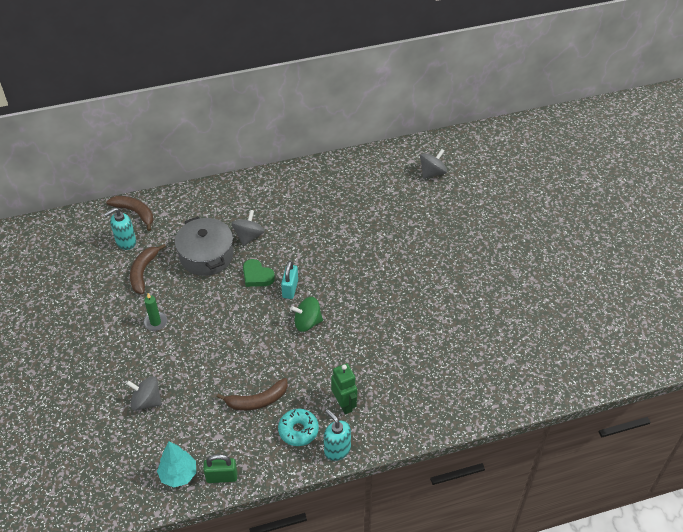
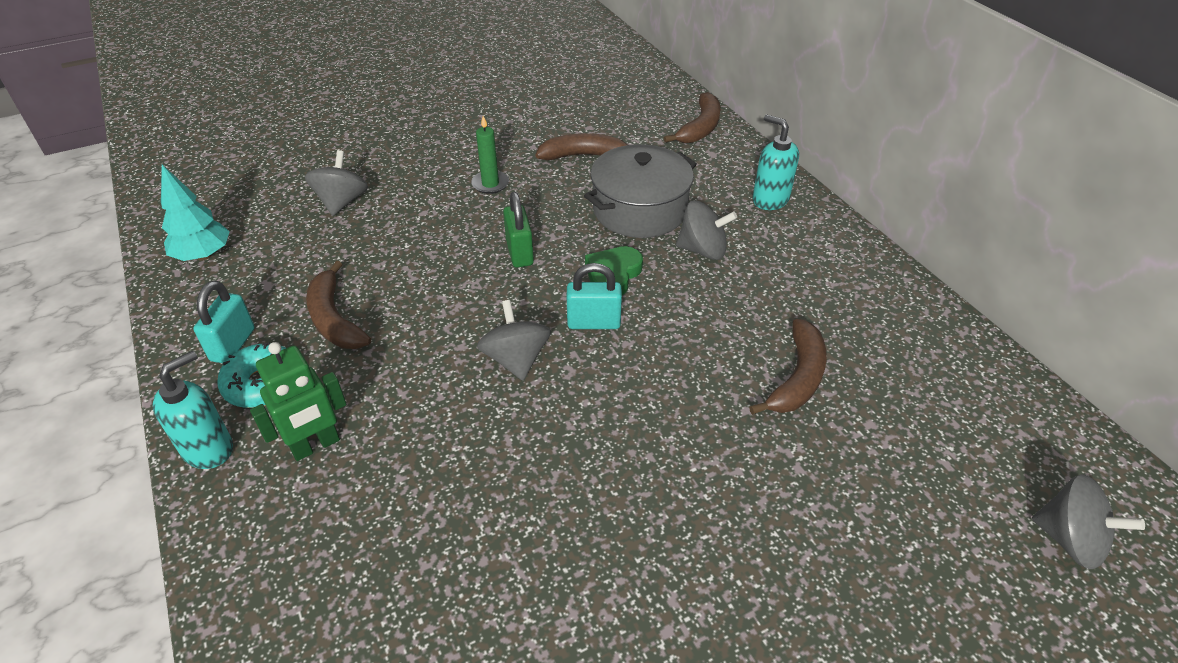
camera: 80 degrees right, 5 degrees down
(125, 242) = (638, 130): turquoise soap dispenser -> turquoise soap dispenser (770, 199)
(222, 477) = (187, 302): green padlock -> green padlock (519, 253)
(265, 448) = (233, 345): none -> turquoise padlock
(307, 322) = (516, 359): green spinning top -> grey spinning top
(343, 223) = (797, 378): none -> brown banana

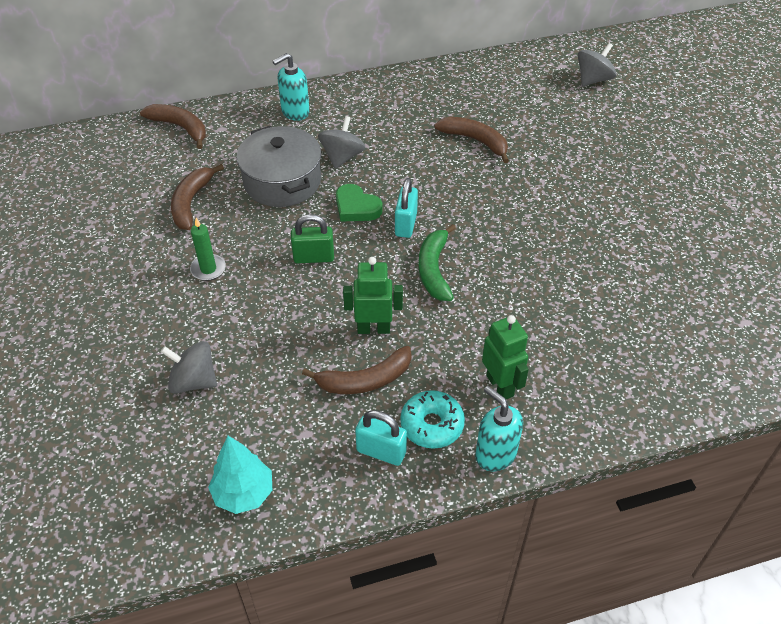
camera: 80 degrees left, 5 degrees up
(411, 316) = (373, 328): none -> green robot
(516, 359) = (434, 269): grey spinning top -> green banana

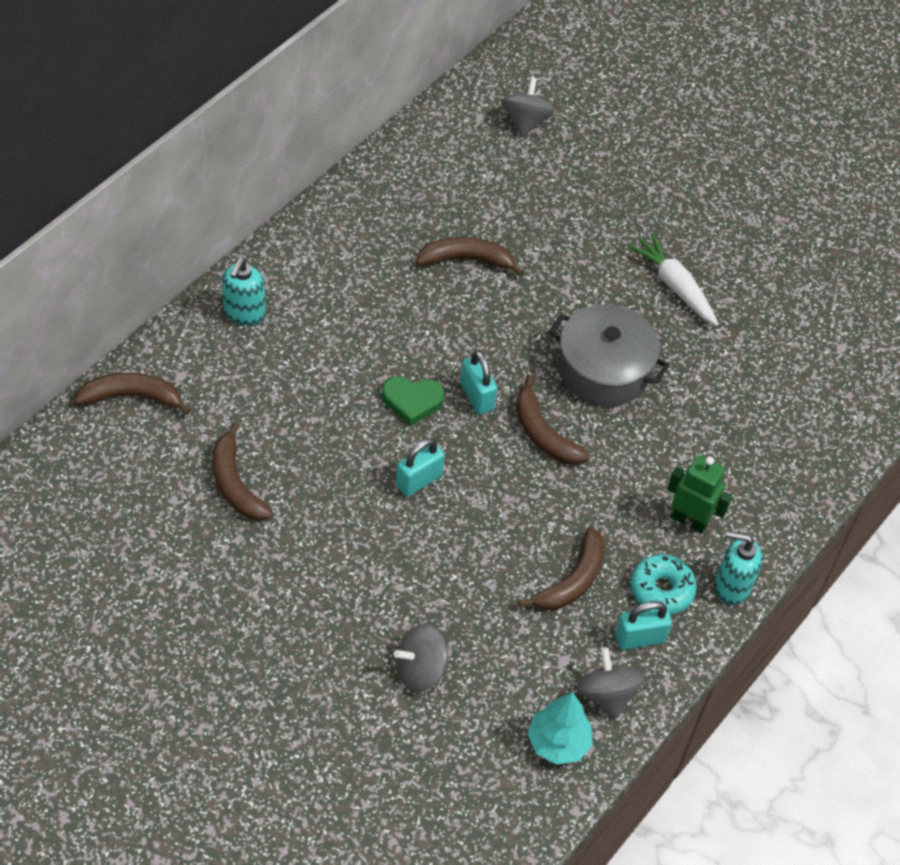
camera: 40 degrees left, 5 degrees up
(208, 269) = (325, 549): green candle -> none
(282, 181) = (309, 409): grey pot -> grey pot (604, 370)
(314, 257) = (418, 480): green padlock -> turquoise padlock
(342, 157) = (346, 347): grey spinning top -> grey spinning top (606, 695)
(373, 328) = (538, 525): green robot -> none
(434, 269) = (543, 433): green banana -> brown banana
(626, 220) = (674, 286): none -> white carrot

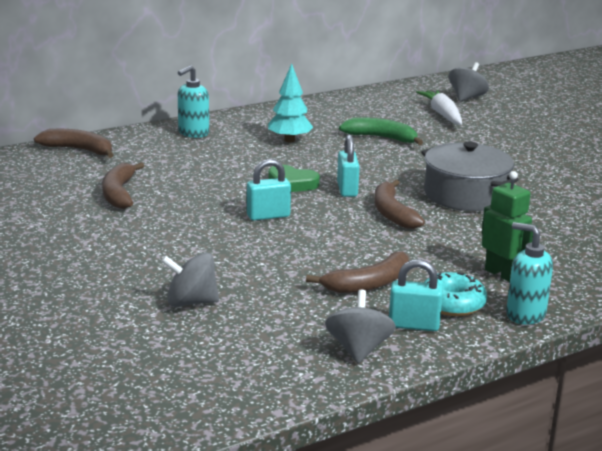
camera: 25 degrees right, 30 degrees down
(466, 260) = (381, 138): brown banana -> green banana
(558, 742) = (290, 367): turquoise tree -> turquoise tree (289, 140)
(674, 286) = (551, 171): white carrot -> white carrot (442, 114)

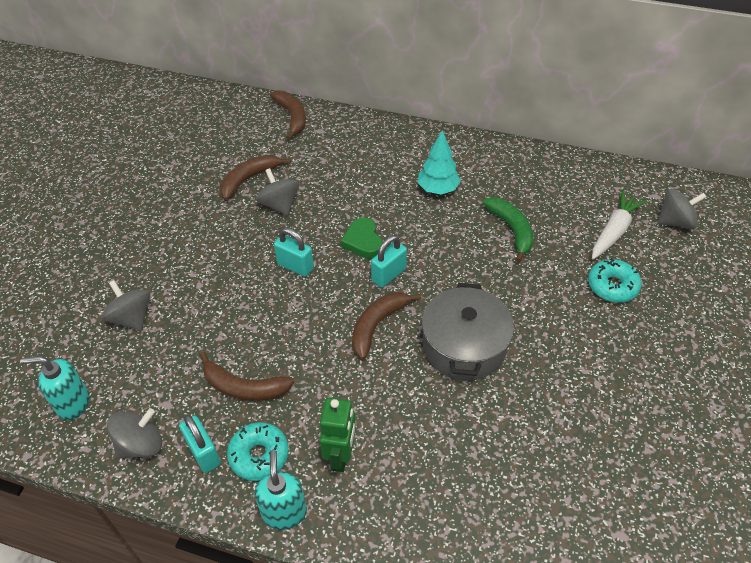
camera: 50 degrees right, 25 degrees up
(180, 194) = (279, 205): none -> grey spinning top
(193, 133) = (385, 140): turquoise soap dispenser -> turquoise soap dispenser (73, 404)
(490, 135) = (612, 286): none -> turquoise donut

